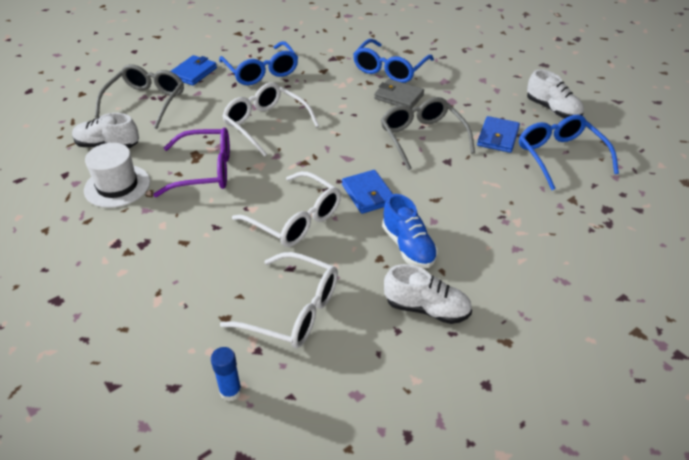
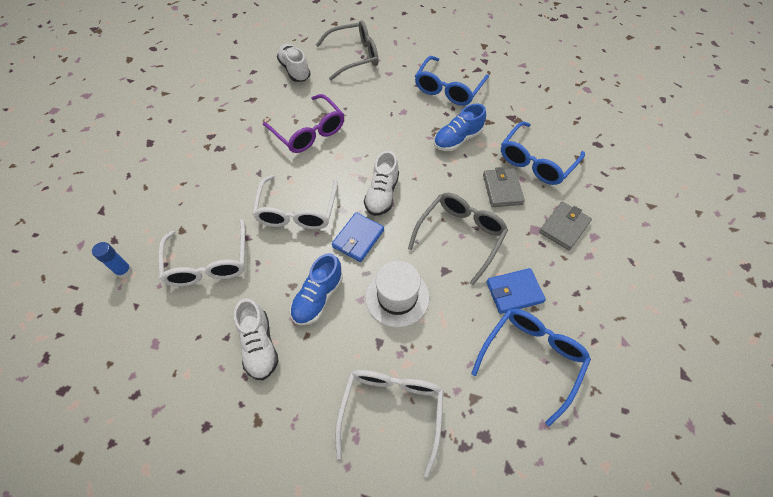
camera: 55 degrees right, 15 degrees up
(117, 186) = (260, 101): white hat -> white hat (397, 297)
(193, 73) = (409, 56): blue wallet -> none
(265, 124) = (387, 130): white glasses -> white glasses (391, 410)
(322, 93) = (457, 139): none -> blue shoe
(389, 69) = (536, 162): blue glasses -> blue glasses turned 45 degrees counterclockwise
(462, 87) = (564, 227): none -> grey wallet
(552, 110) = (604, 318): white shoe -> white shoe (382, 194)

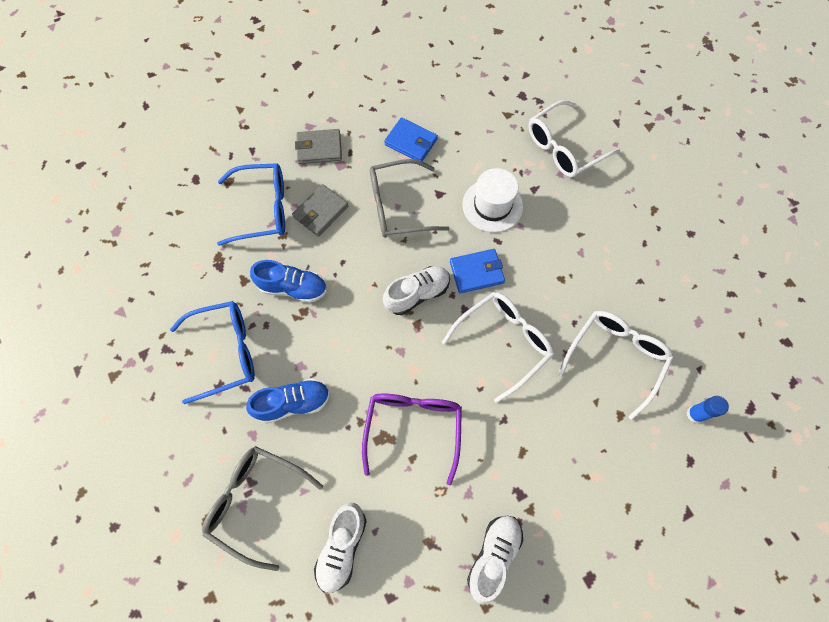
camera: 135 degrees left, 10 degrees up
(259, 345) = (619, 255): white shoe -> white shoe (493, 555)
(318, 297) = (549, 253): blue shoe -> blue shoe (293, 403)
(532, 358) = (449, 103): blue glasses -> none

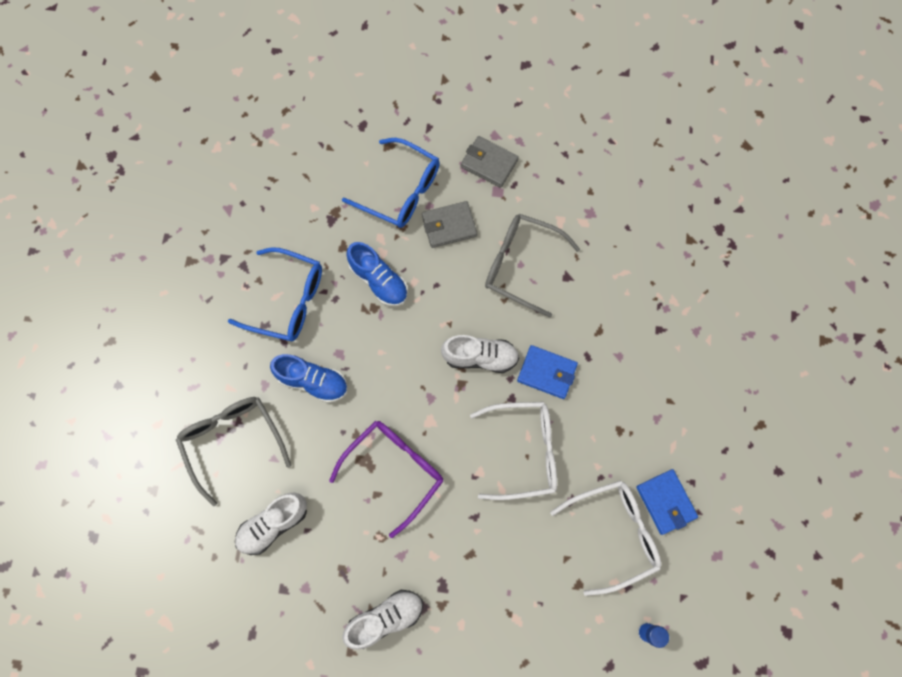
camera: 35 degrees right, 5 degrees up
(411, 142) = (577, 210): blue wallet -> blue wallet (665, 502)
(492, 205) = (608, 320): white hat -> none
(563, 148) = (719, 308): white glasses -> none

